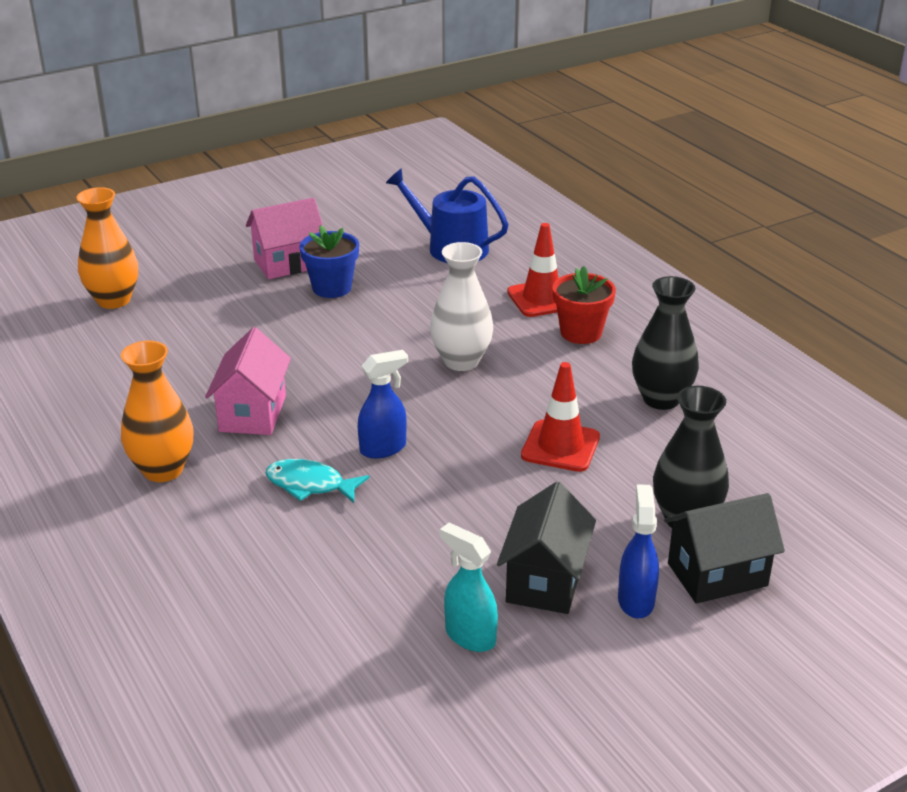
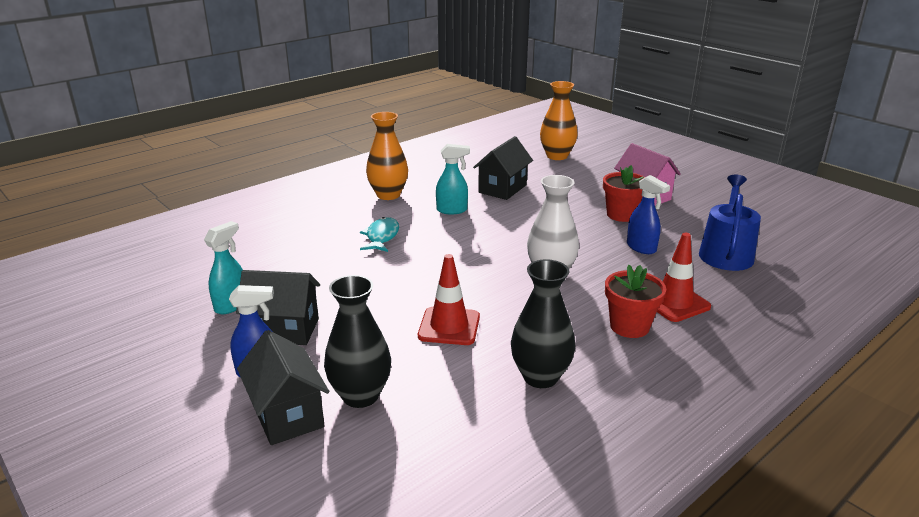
camera: 80 degrees right, 5 degrees down
(203, 362) = (502, 189): none -> black house
(252, 413) = (452, 210): pink house -> turquoise spray bottle
(332, 288) = (621, 215): blue flower pot -> red flower pot
(383, 448) = (426, 256): blue spray bottle -> blue spray bottle (641, 248)

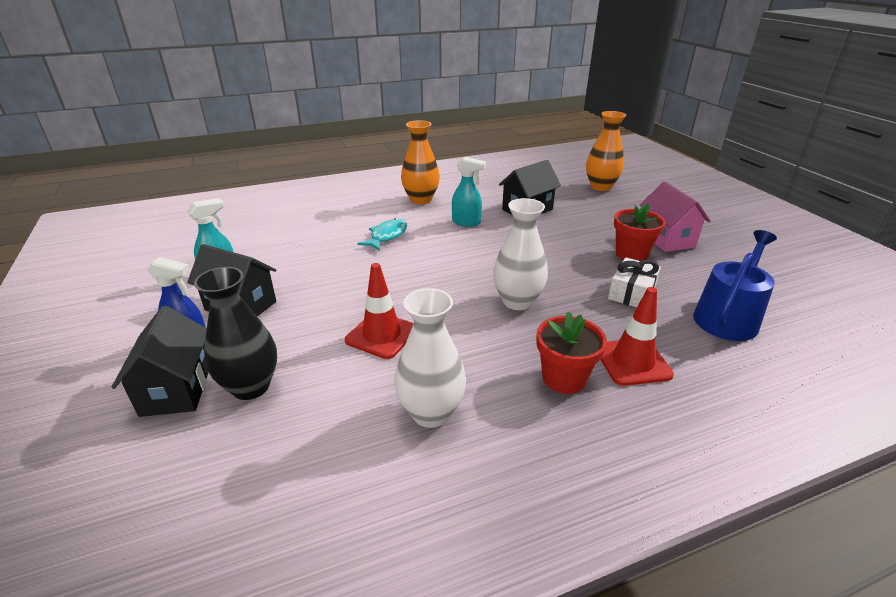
camera: 20 degrees right, 5 degrees up
(540, 377) = (431, 413): black vase -> white vase
(641, 248) = (631, 293): blue spray bottle -> white gift

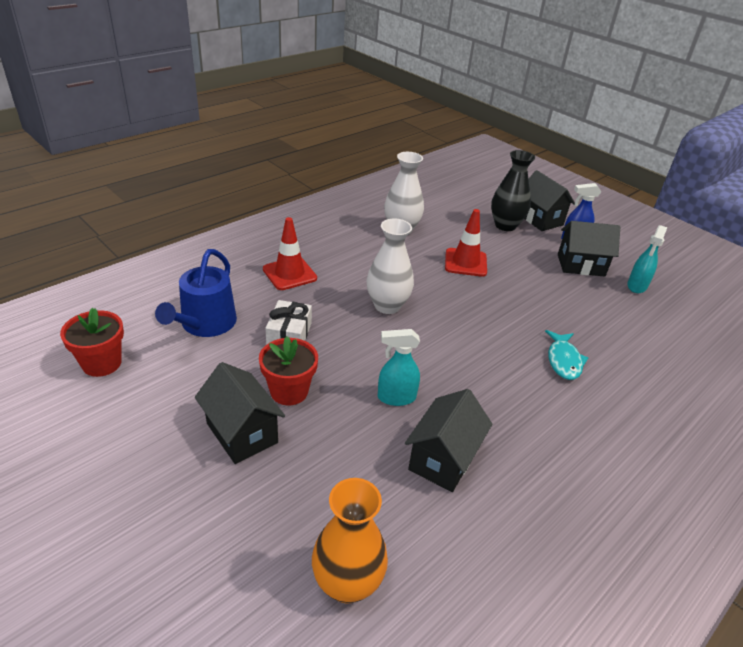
camera: 155 degrees right, 5 degrees up
(421, 200) = (599, 446): orange vase -> none
(466, 222) = (502, 407): turquoise spray bottle -> turquoise spray bottle (396, 397)
(564, 378) = (334, 257): red flower pot -> red flower pot (102, 363)
(666, 239) = (242, 433): pink house -> black house

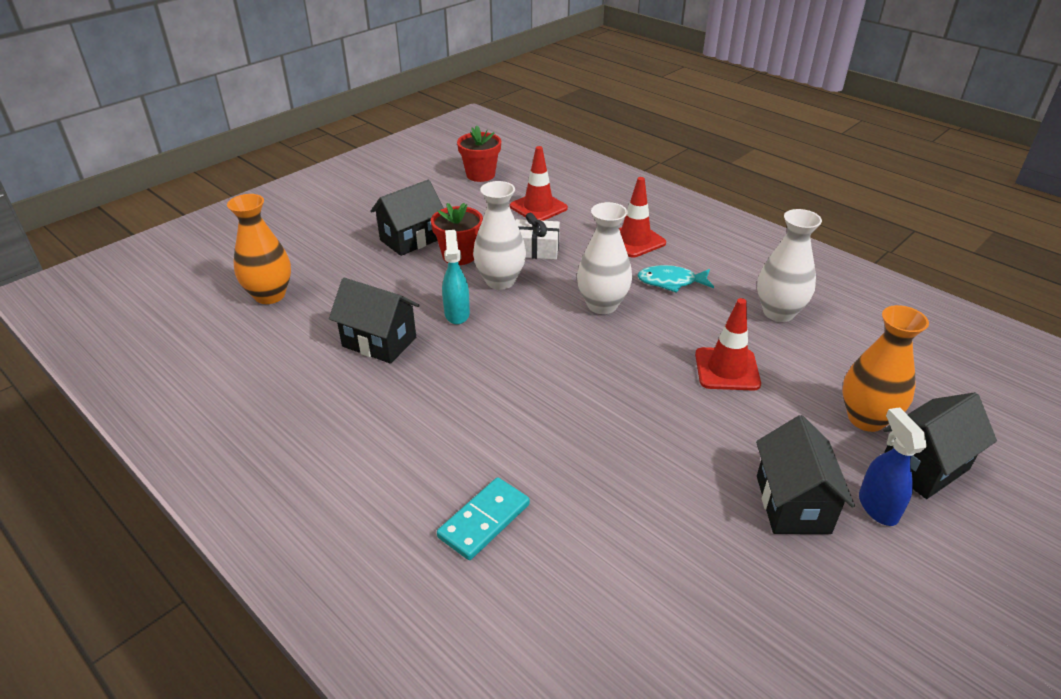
camera: 90 degrees right, 0 degrees up
(205, 324) = (538, 207): blue watering can -> red traffic cone
(343, 363) = (500, 281): none -> white vase
(505, 225) = (866, 419): black vase -> orange vase
(563, 360) = (536, 447): turquoise fish -> turquoise fish (671, 282)
(636, 286) = (763, 577): turquoise spray bottle -> none
(641, 393) = (484, 521): none -> turquoise domino

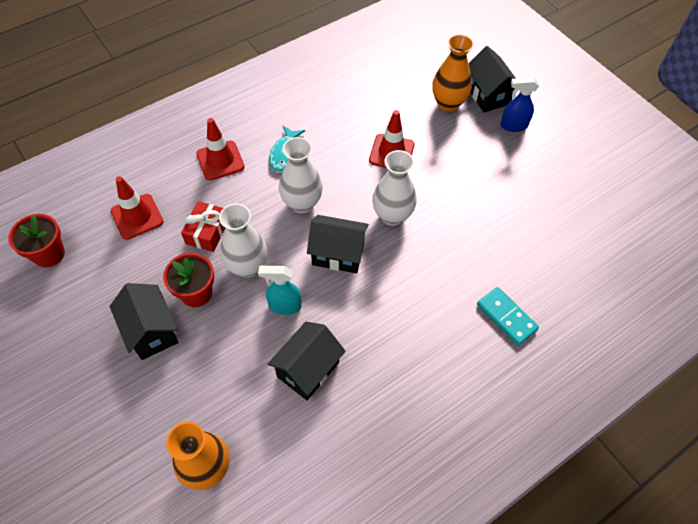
camera: 80 degrees left, 20 degrees up
(535, 249) = (207, 232): white gift -> red gift
(778, 312) = (339, 106): white vase -> white vase (392, 216)
(792, 504) = (508, 160): black house -> black house (338, 254)

